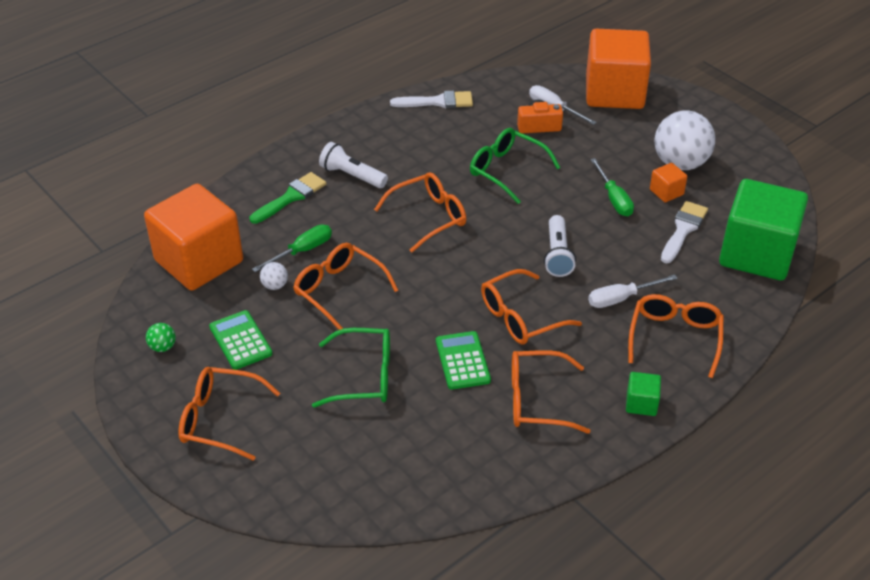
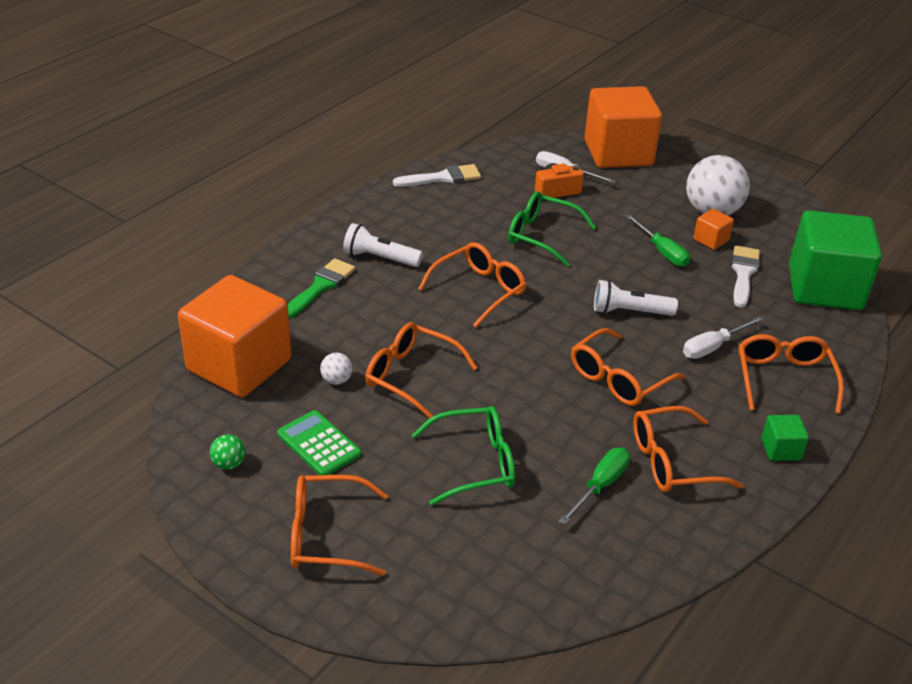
camera: 15 degrees left, 5 degrees down
(302, 251) = (354, 340): green screwdriver -> green screwdriver (600, 486)
(462, 361) = (576, 432): green calculator -> none
(558, 255) = (629, 312): white flashlight -> white flashlight turned 105 degrees clockwise

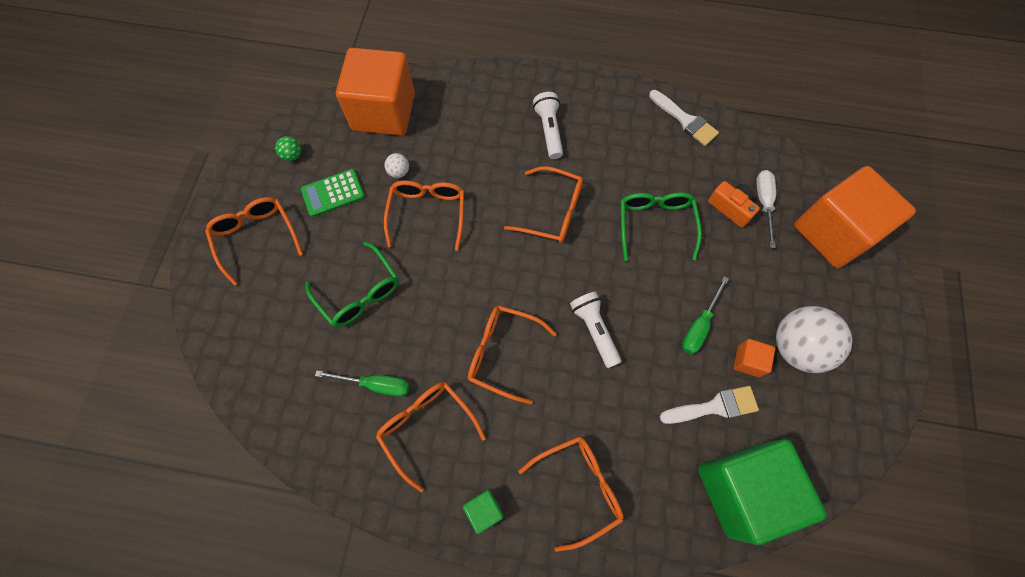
camera: 65 degrees right, 30 degrees up
(319, 444) = (333, 193): green calculator -> green calculator turned 135 degrees counterclockwise
(321, 286) = (492, 113): green brush -> none
(713, 347) = (587, 413): white screwdriver -> none

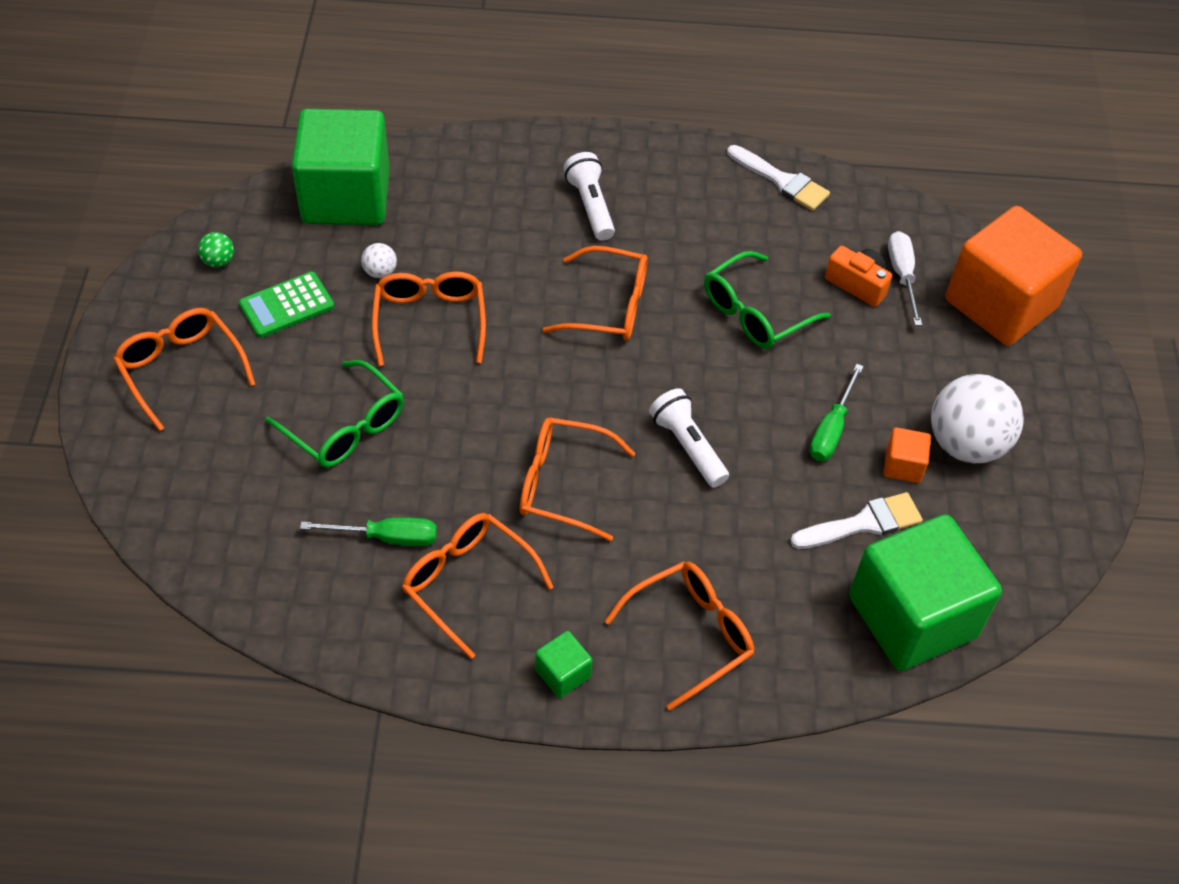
camera: 10 degrees left, 15 degrees down
(384, 112) = (346, 197): orange cube -> green cube
(655, 225) = (756, 312): green glasses -> green glasses turned 120 degrees counterclockwise

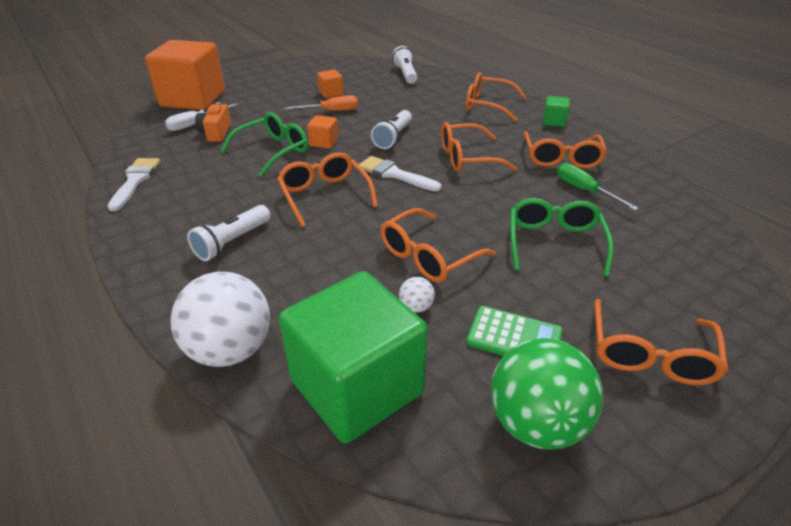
camera: 125 degrees left, 15 degrees down
(218, 261) = (536, 423): green ball -> green ball, size x2.35
(563, 484) = (468, 158): orange glasses -> orange glasses turned 105 degrees clockwise
(737, 370) = (324, 142): none -> orange cube
(756, 312) = (272, 151): green glasses -> green glasses turned 60 degrees counterclockwise
(831, 429) = (331, 111): green screwdriver -> orange screwdriver
(863, 523) = (375, 92): white brush -> white brush (394, 174)
(912, 617) = (405, 74): green cube -> white flashlight
(965, 444) = (299, 86): white ball -> white ball (230, 350)

